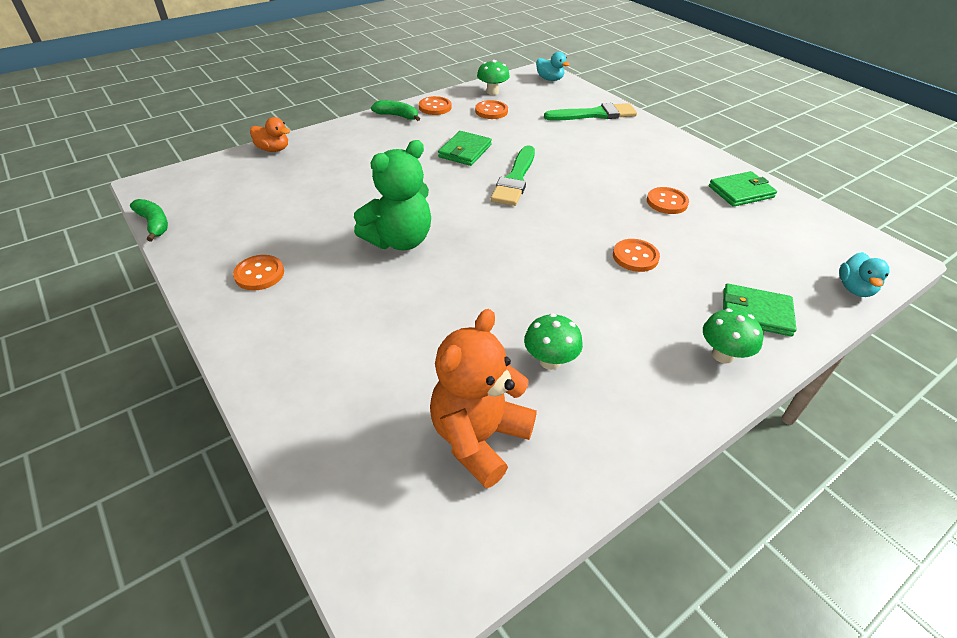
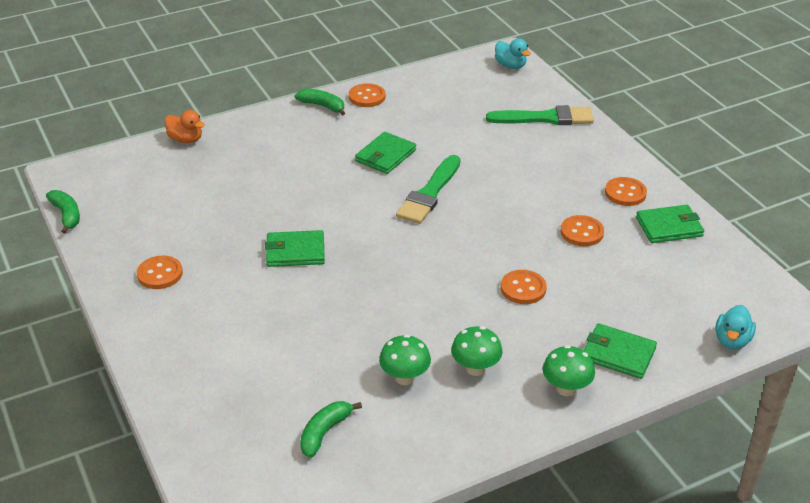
camera: 10 degrees right, 5 degrees down
(399, 240) = (295, 251): green teddy bear -> green wallet
(479, 438) = (325, 432): orange teddy bear -> green banana
(491, 111) = (428, 106): orange button -> orange button (625, 193)
(492, 92) = (437, 80): green mushroom -> green mushroom (475, 368)

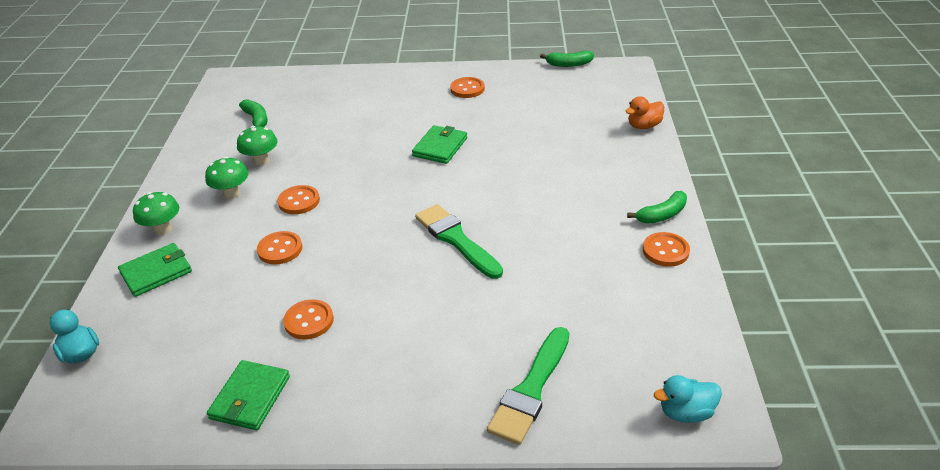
camera: 120 degrees right, 0 degrees up
(385, 156) = (540, 231): green wallet -> none
(625, 193) = (334, 390): orange button -> orange button (299, 201)

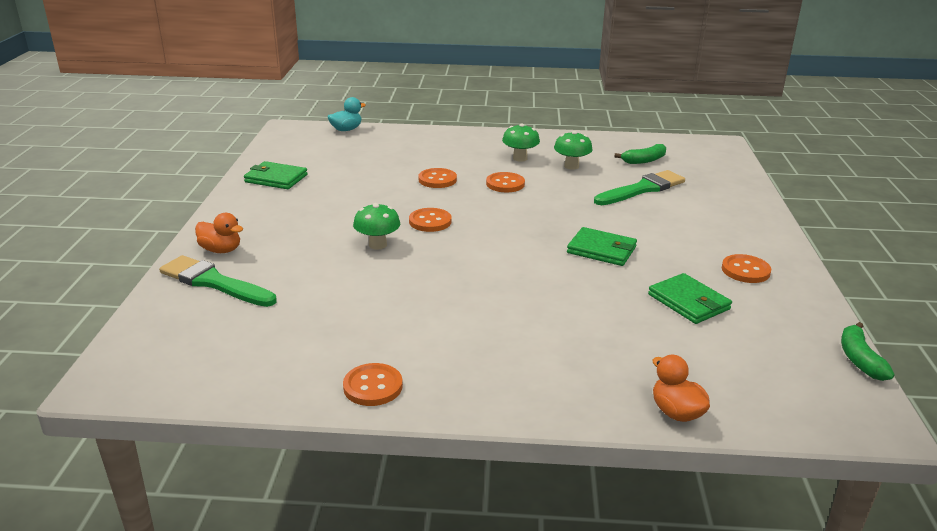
camera: 90 degrees right, 10 degrees down
(156, 272) = (422, 142): green wallet -> green wallet (688, 302)
(163, 229) = (474, 139): green mushroom -> green mushroom (377, 245)
(309, 321) = (344, 193): orange button -> orange button (430, 221)
(456, 239) = (430, 255): green brush -> green brush (642, 189)
(458, 403) = (221, 250): none -> orange duck
(662, 215) = (446, 395): green banana -> none
(686, 412) = (132, 361): turquoise duck -> none

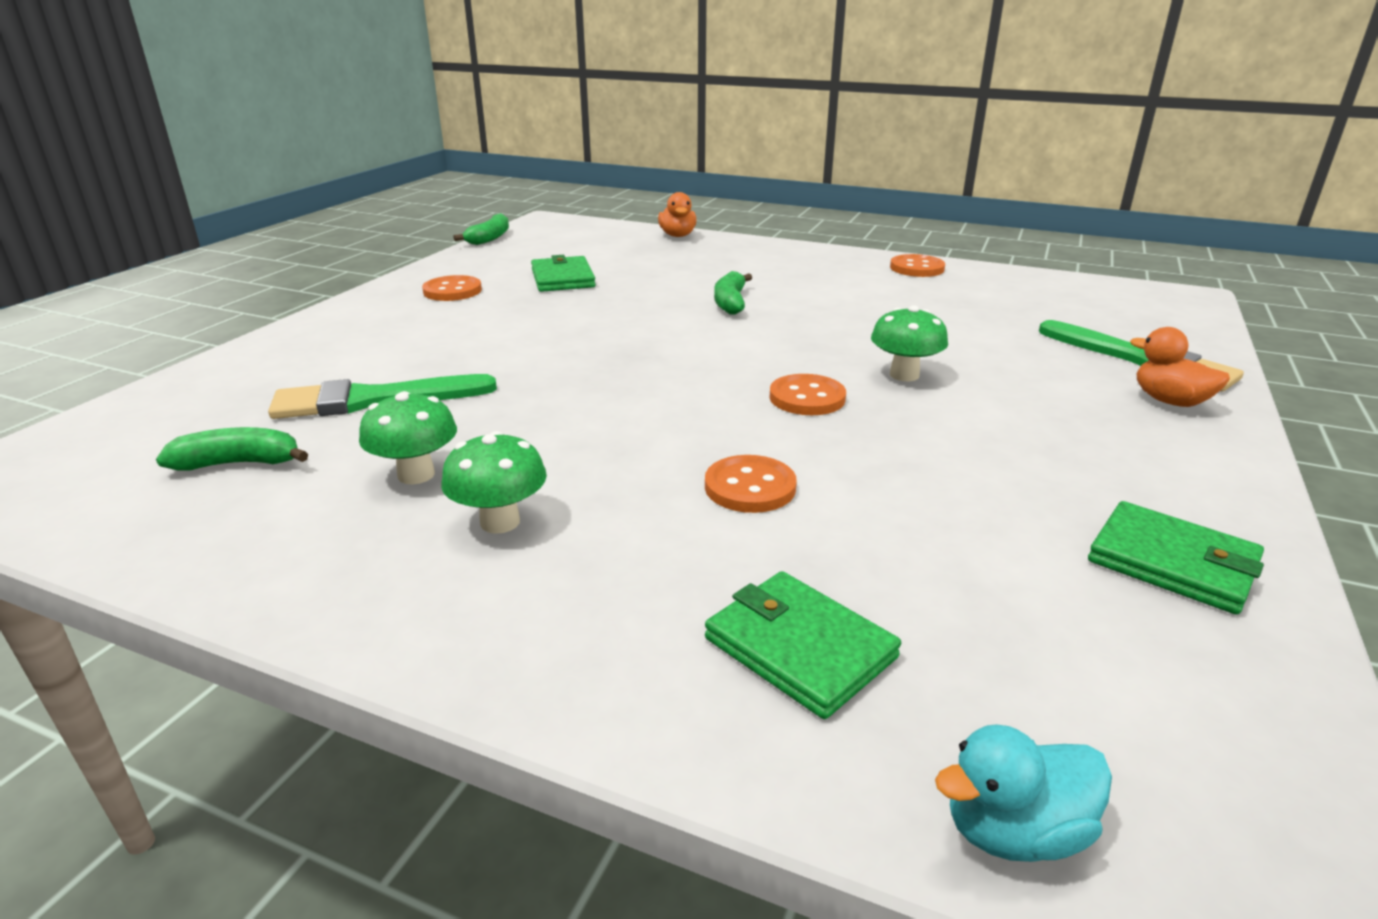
camera: 160 degrees left, 0 degrees up
(505, 184) = (611, 452): orange button -> none
(525, 294) = (730, 302): none -> green banana
(601, 250) = (584, 328): green wallet -> green wallet (799, 648)

